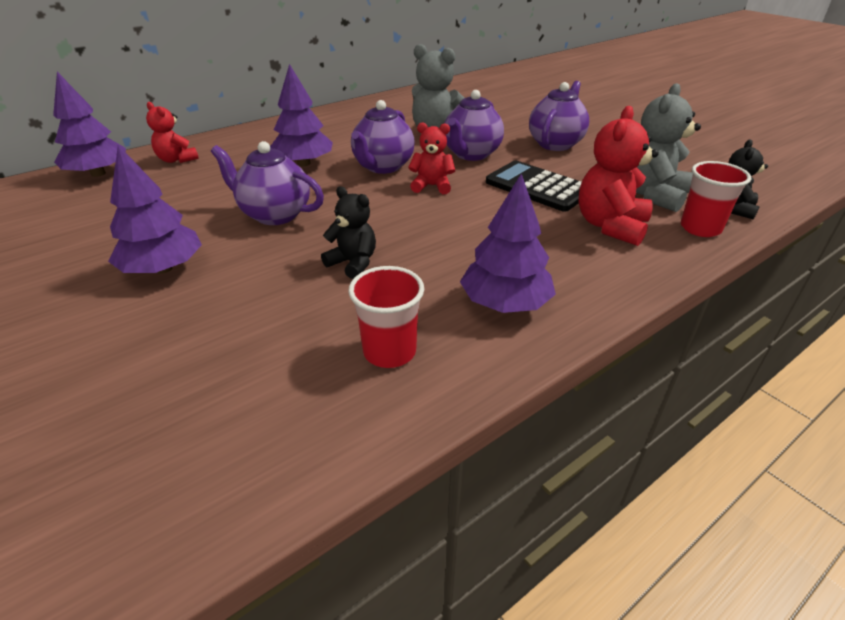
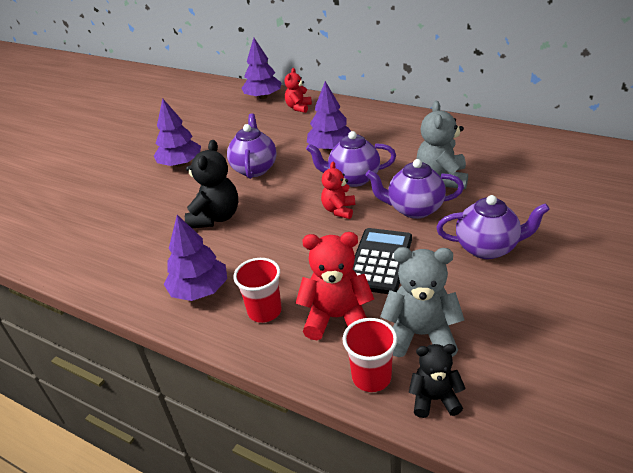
camera: 70 degrees right, 0 degrees up
(353, 263) = (215, 217): black teddy bear -> black teddy bear, size x1.61
(389, 352) = (138, 261): red cup -> red cup (264, 311)
(432, 186) = (339, 210): red teddy bear -> red teddy bear turned 150 degrees counterclockwise

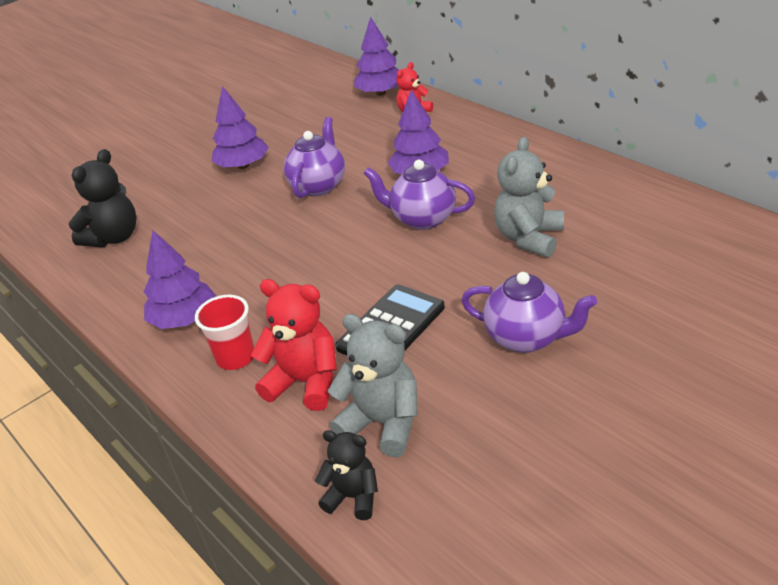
camera: 20 degrees right, 0 degrees up
(215, 217) = (245, 238): black teddy bear -> black teddy bear (114, 237)
(339, 210) = (383, 256): red teddy bear -> none
(371, 377) = (302, 456): red cup -> none
(414, 209) = (470, 271): purple teapot -> none

